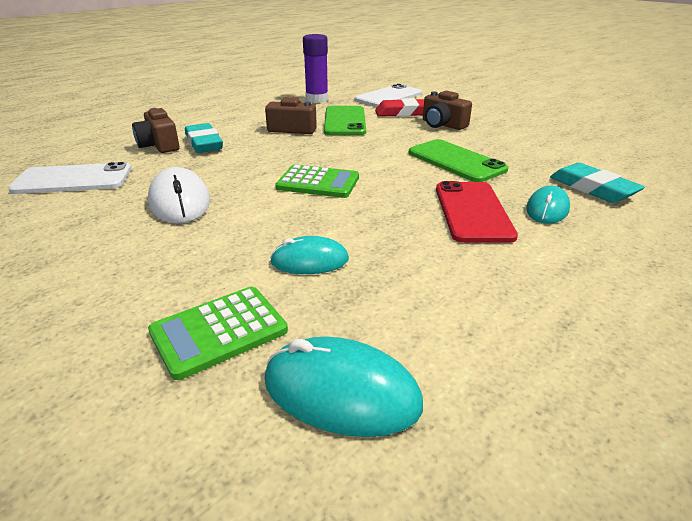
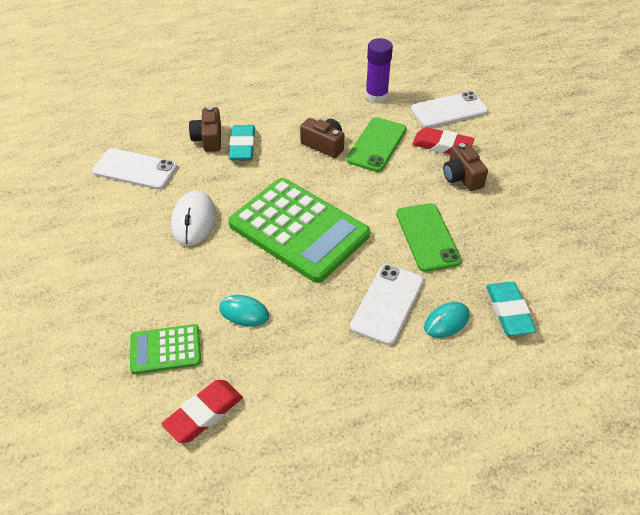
camera: 25 degrees right, 15 degrees up
(318, 183) = (299, 230): green calculator -> green calculator, size x2.04
(341, 392) = (204, 414): turquoise mouse -> red eraser
(472, 211) = (387, 304): red phone -> white phone

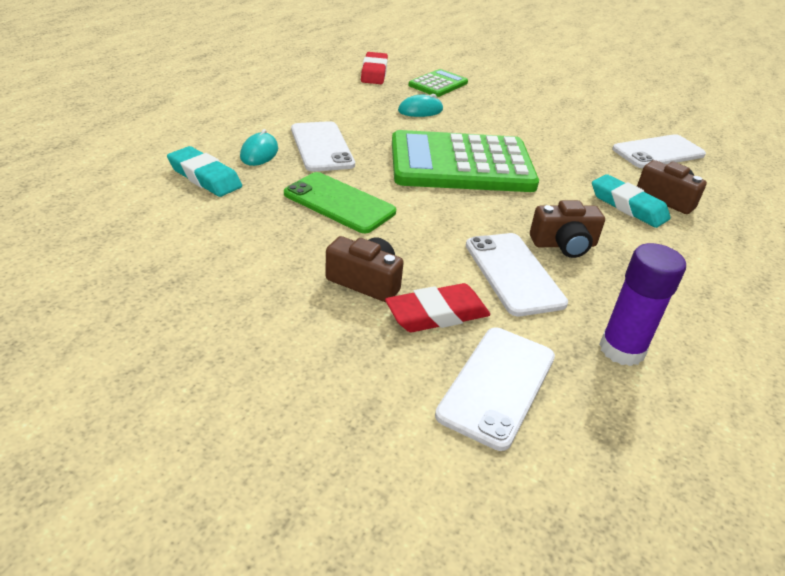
camera: 135 degrees right, 10 degrees down
(193, 221) = (547, 140): white mouse -> none
(376, 144) = (513, 273): green phone -> white phone

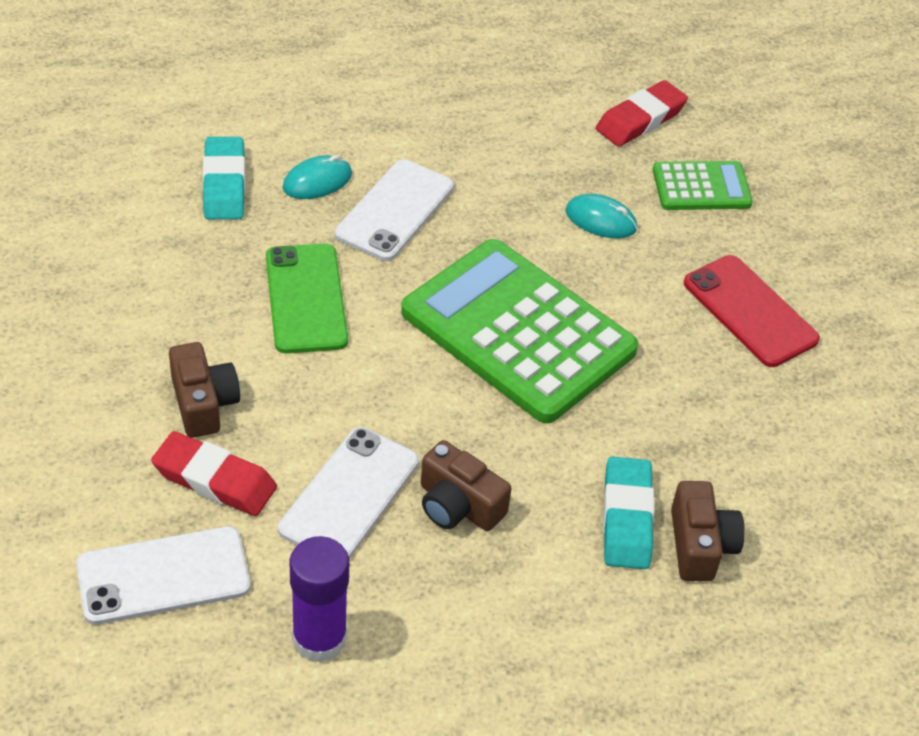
camera: 45 degrees right, 10 degrees up
(530, 114) = (750, 311): none -> red phone
(658, 152) = (831, 482): white phone -> none

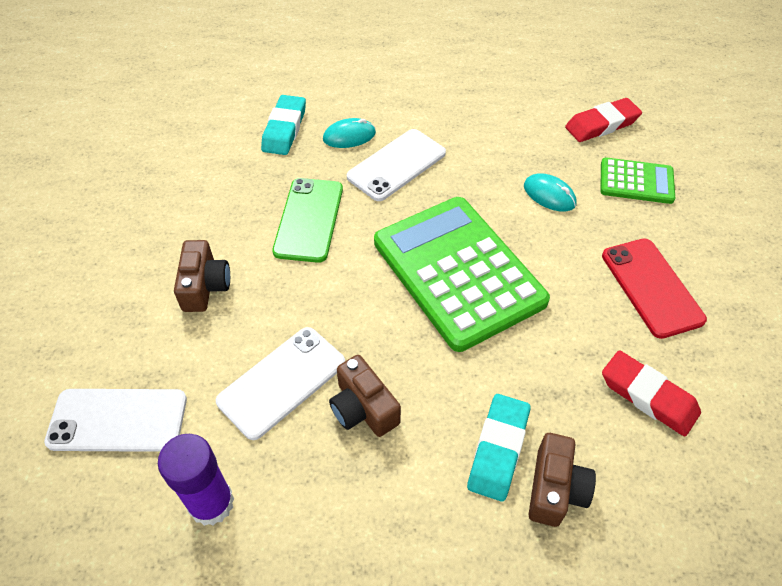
camera: 20 degrees right, 5 degrees up
(214, 480) = (187, 348): red eraser -> red eraser (648, 396)

